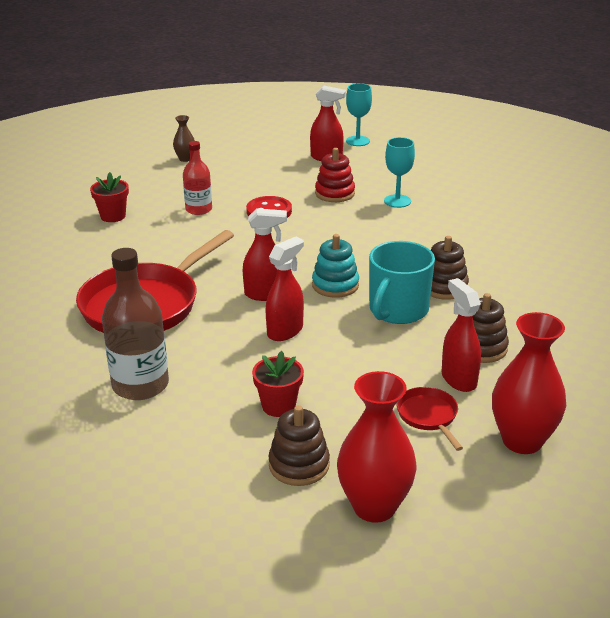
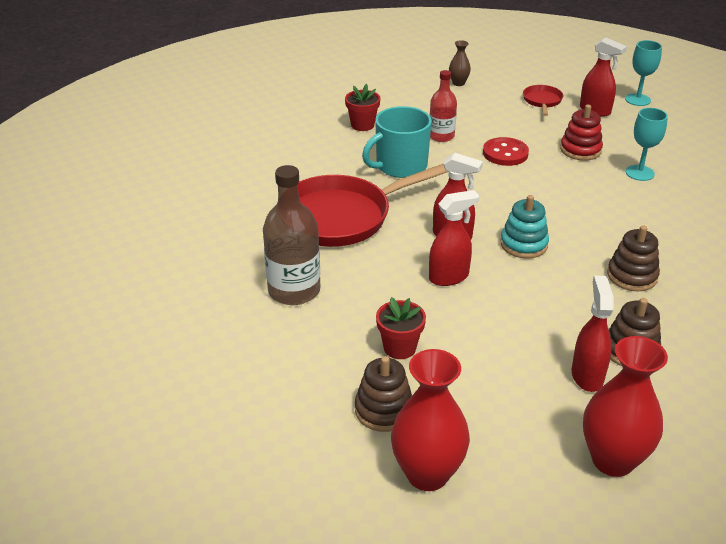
camera: 25 degrees right, 5 degrees up
(397, 310) = (569, 287): turquoise mug -> turquoise mug (400, 166)
(428, 416) = (533, 404): red pan -> red pan (542, 101)

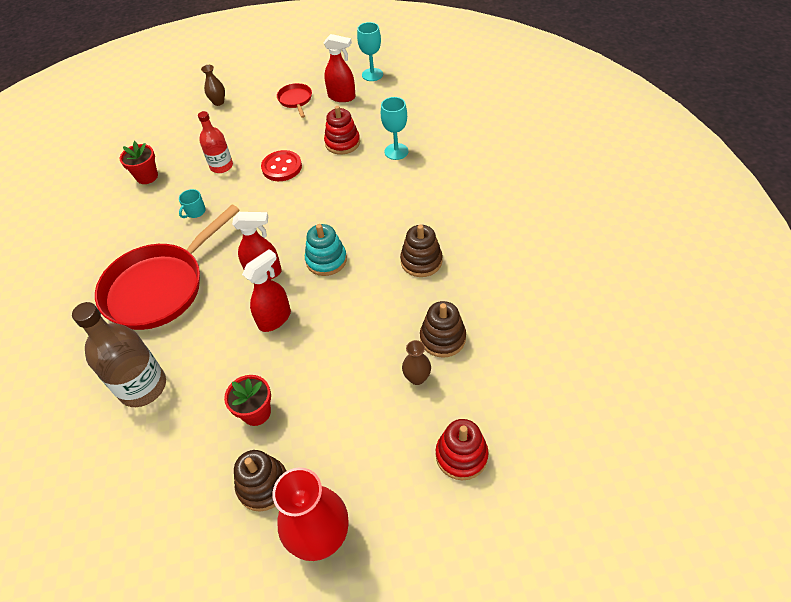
camera: 20 degrees left, 15 degrees up
(400, 166) = (195, 212): turquoise mug -> turquoise mug, size x0.43
(587, 375) = (417, 378): red spray bottle -> brown vase
(612, 460) = (461, 455): red vase -> red stacking toy

